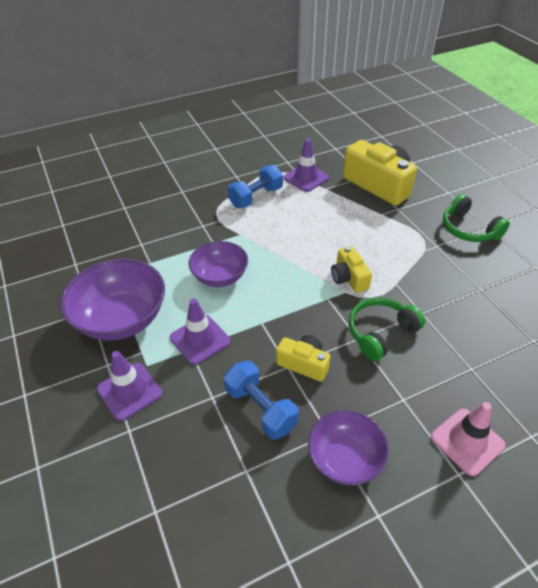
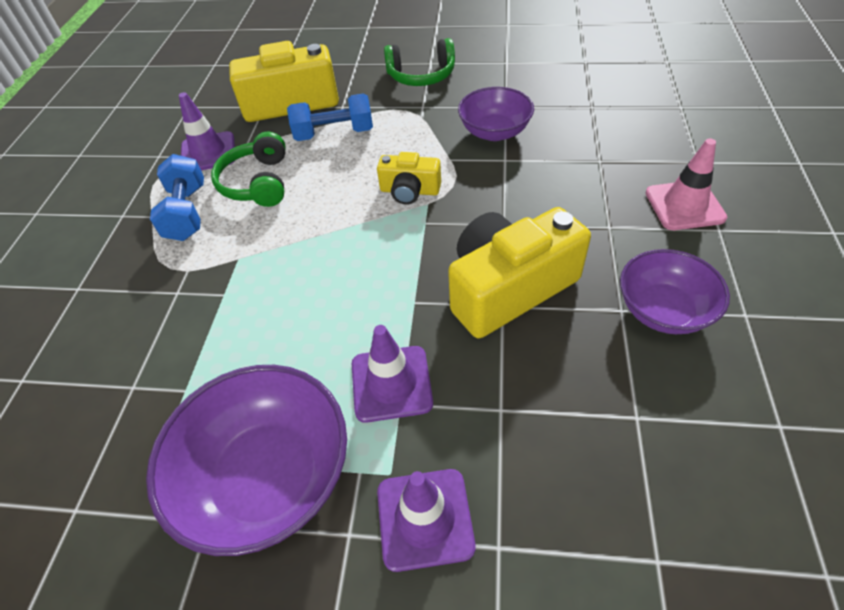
camera: 55 degrees left, 5 degrees up
(220, 276) = (295, 313): purple bowl -> purple bowl (494, 132)
(260, 409) = (551, 361): blue dumbbell -> blue dumbbell (334, 134)
(304, 364) = (508, 288): yellow camera -> yellow camera, size x1.88
(380, 333) = (509, 202): green headphones -> green headphones (257, 183)

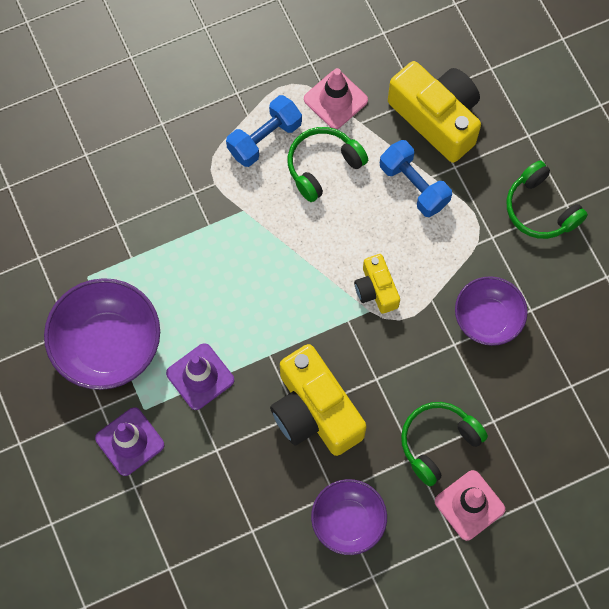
camera: 55 degrees right, 20 degrees up
(208, 153) = (335, 100): purple traffic cone -> pink traffic cone
(508, 288) = (314, 411): yellow camera -> yellow camera turned 150 degrees counterclockwise
(602, 204) = (438, 442): none -> green headphones

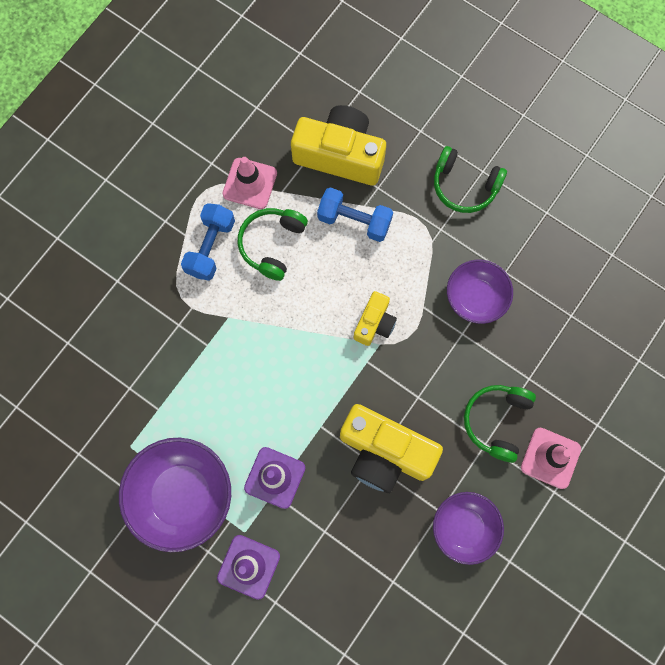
camera: 30 degrees left, 5 degrees up
(376, 289) = (374, 323): yellow camera -> yellow camera turned 105 degrees counterclockwise

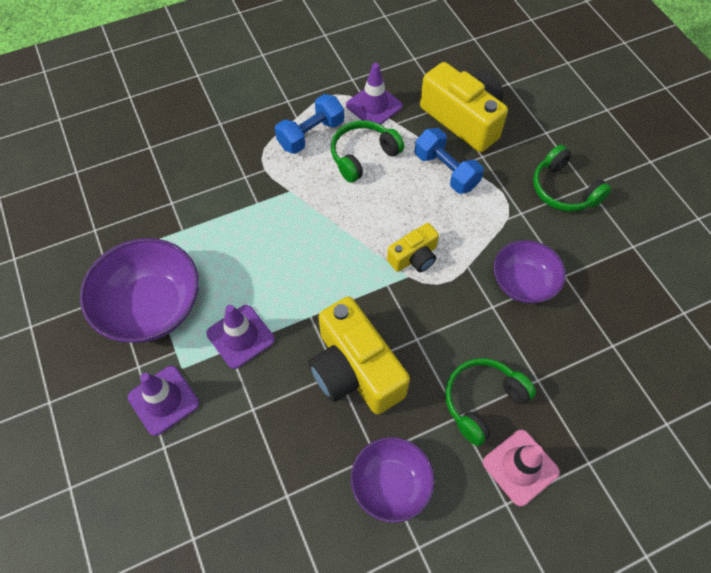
camera: 30 degrees right, 15 degrees down
(250, 183) = (374, 106): pink traffic cone -> purple traffic cone

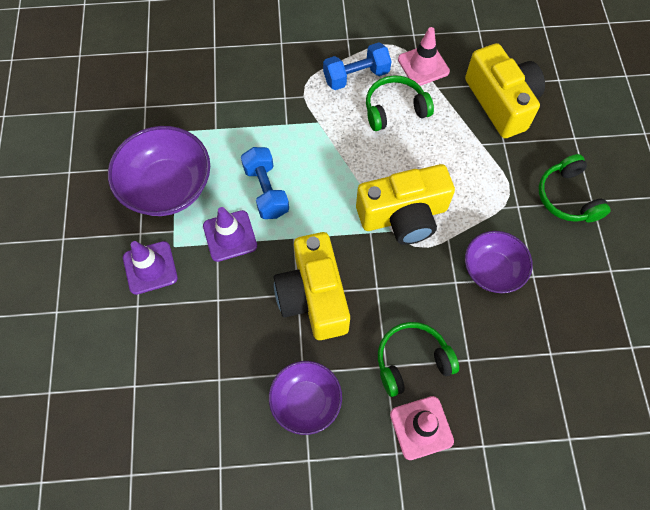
camera: 20 degrees right, 5 degrees up
(374, 106) = (423, 65): purple traffic cone -> pink traffic cone
(414, 257) = (403, 215): yellow camera -> yellow camera, size x1.88
(446, 171) = (464, 146): blue dumbbell -> blue dumbbell (266, 191)

